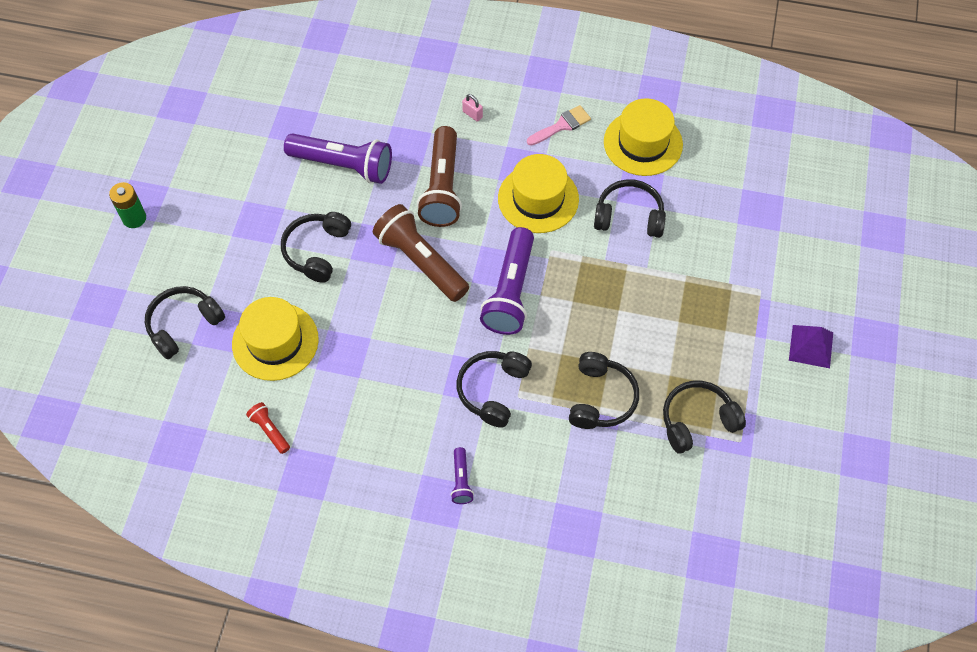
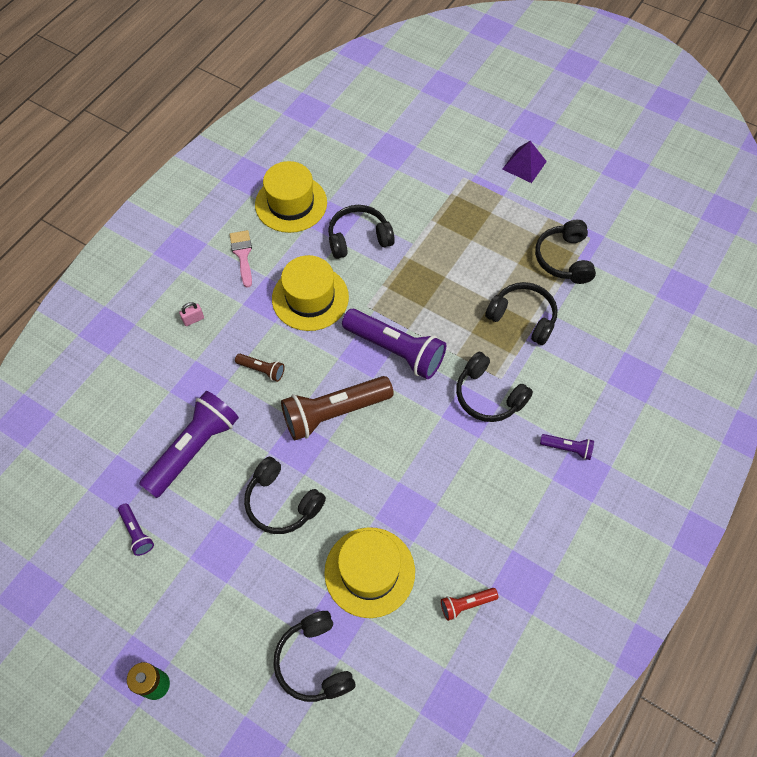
camera: 70 degrees left, 0 degrees up
(254, 155) = (137, 532): none -> purple flashlight
(442, 187) = (262, 370): brown flashlight -> brown flashlight, size x0.46
(629, 216) = (358, 238): black headphones -> black headphones turned 45 degrees clockwise

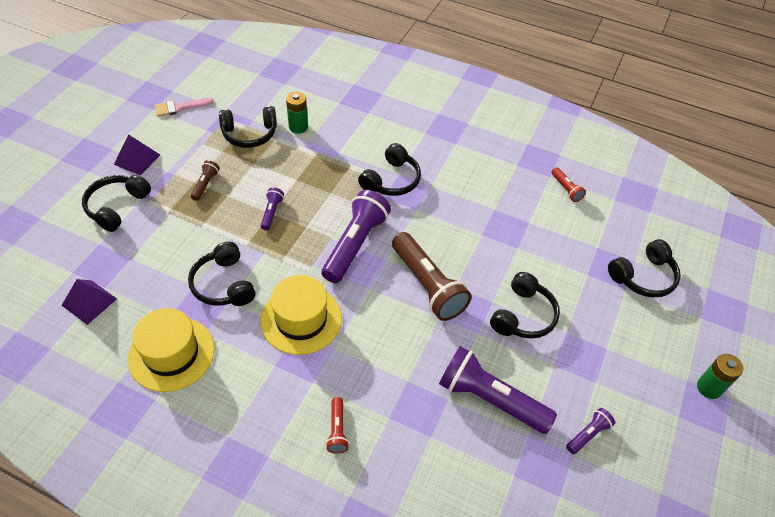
camera: 100 degrees left, 10 degrees down
(193, 319) = (337, 430): pink padlock -> red flashlight
(242, 255) = (245, 393): pink brush -> pink brush (180, 107)
(262, 370) = (391, 351): brown flashlight -> brown flashlight (205, 184)
(352, 146) = (89, 302): none -> purple pyramid
(369, 572) = (562, 248): yellow hat -> none
(523, 317) = (312, 160): black headphones -> black headphones (117, 207)
(567, 448) = (429, 135): purple flashlight -> purple flashlight (272, 213)
(577, 306) = (298, 127): none -> green battery

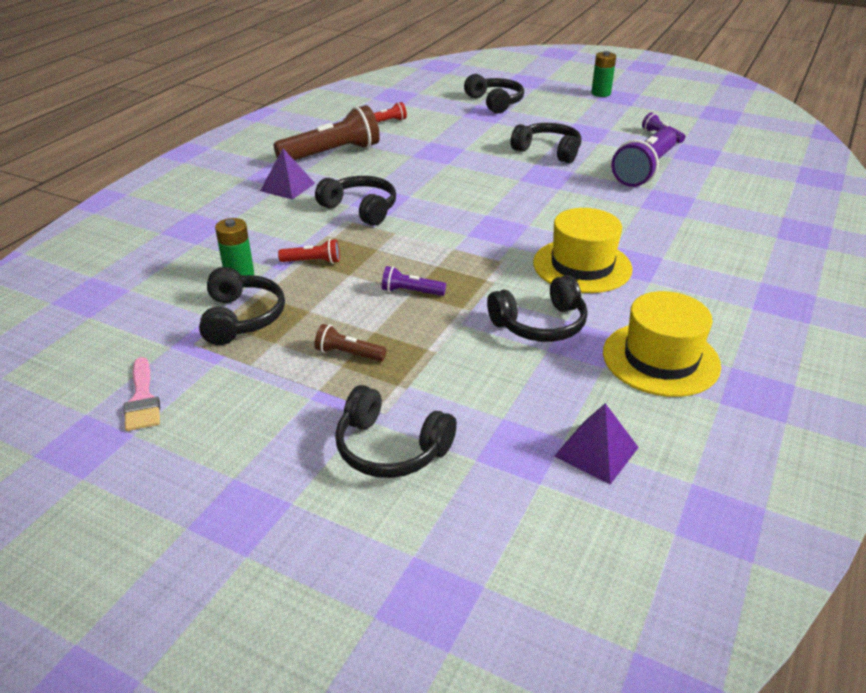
camera: 85 degrees left, 15 degrees down
(137, 159) = (272, 438): purple pyramid -> purple pyramid (287, 187)
(337, 430) = (711, 243): red flashlight -> red flashlight (312, 261)
(355, 245) = (465, 232): purple flashlight -> none
(427, 285) = (519, 193): brown flashlight -> brown flashlight (332, 153)

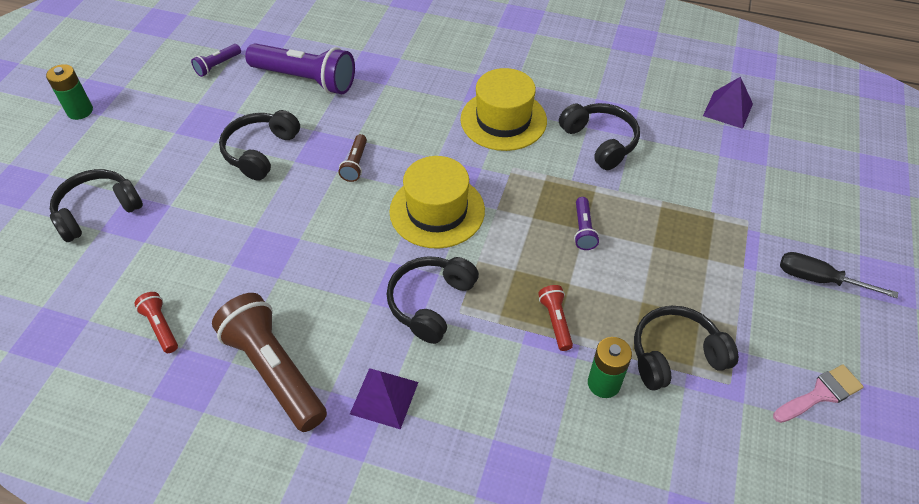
camera: 100 degrees left, 15 degrees up
(273, 447) = (818, 279): none -> black screwdriver
(348, 354) = (691, 257): brown flashlight -> brown flashlight (355, 164)
(390, 448) = (781, 210): black headphones -> none
(660, 359) = (617, 79): yellow hat -> yellow hat (437, 211)

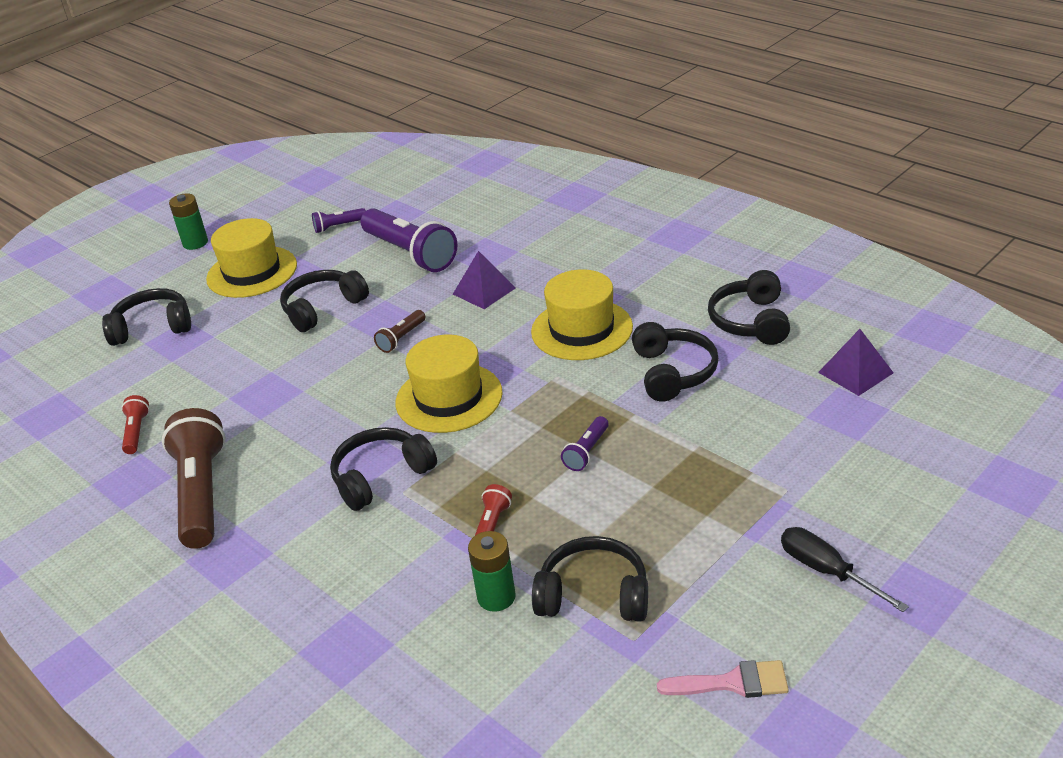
camera: 30 degrees right, 15 degrees down
(162, 129) = (252, 272): none -> yellow hat
(384, 398) = (278, 544): purple pyramid -> purple pyramid (484, 291)
(626, 83) = (751, 321): none -> black headphones

